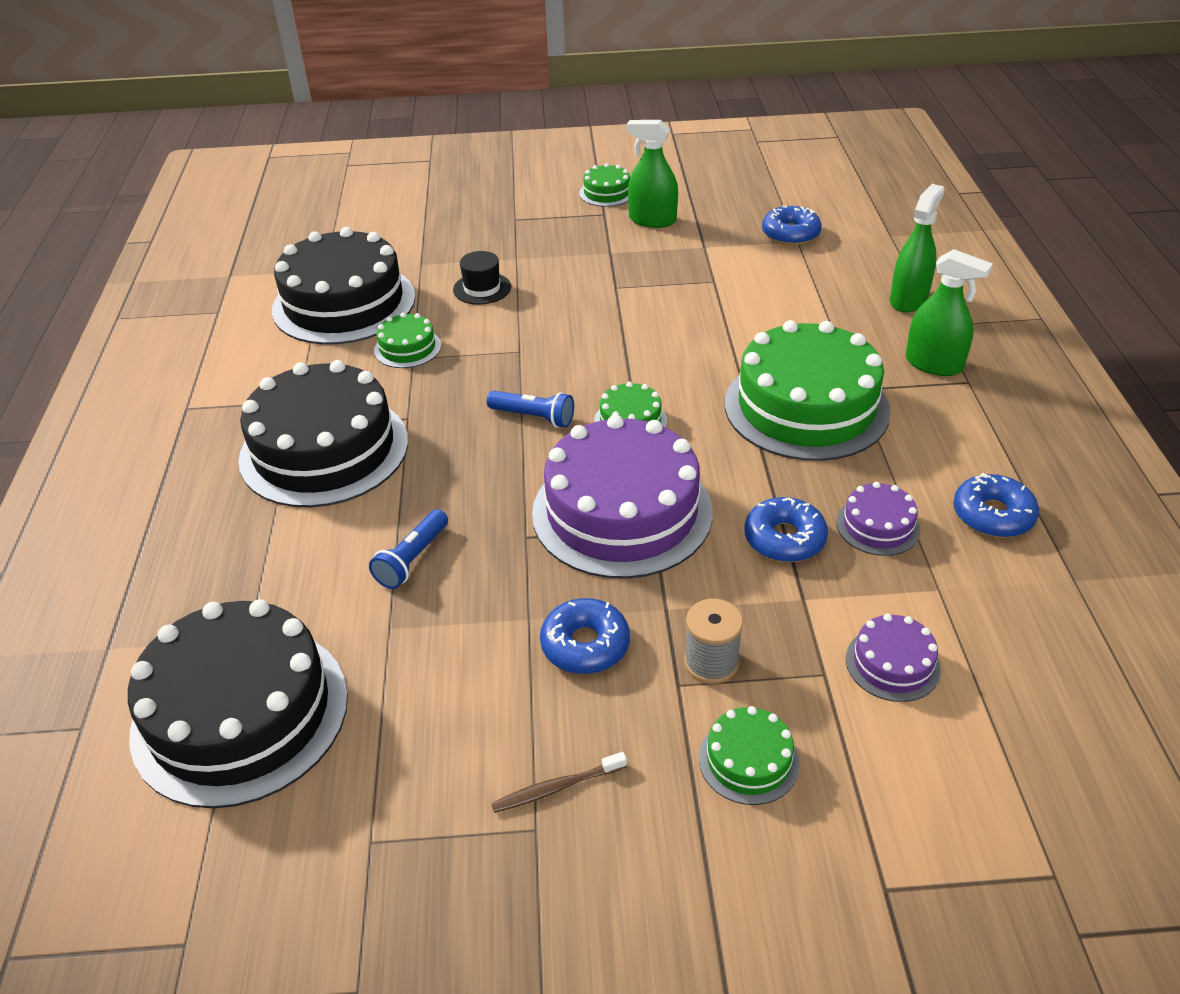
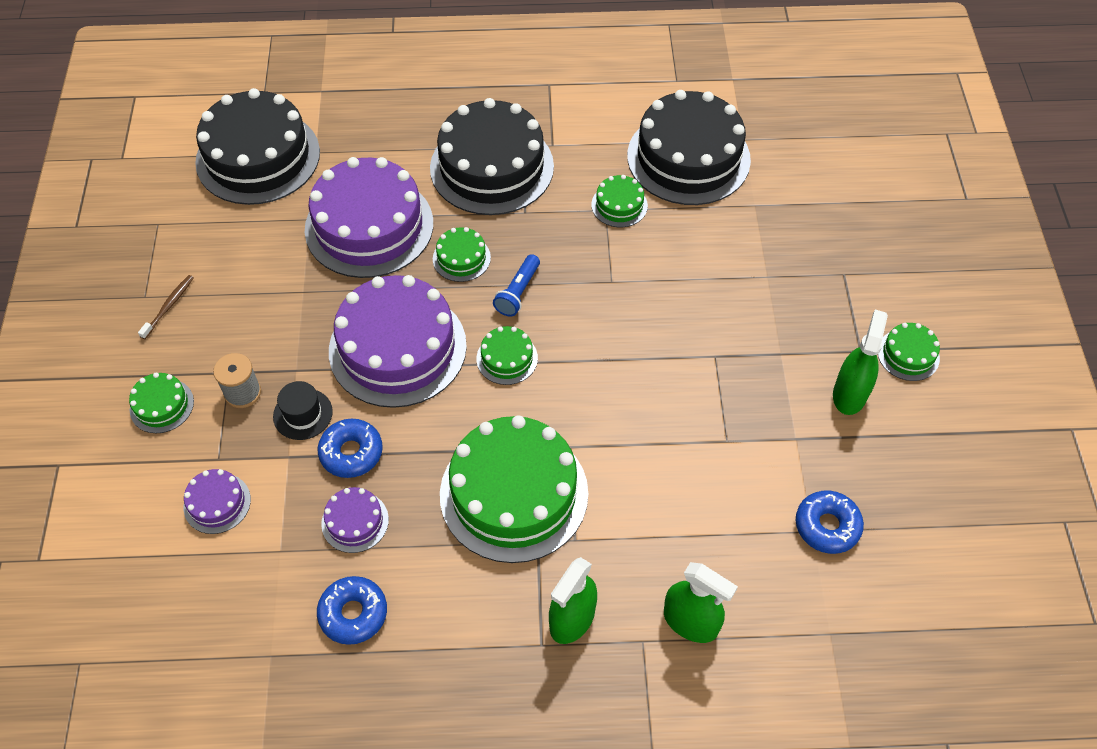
camera: 90 degrees right, 15 degrees up
(412, 559) = (369, 226): blue flashlight -> purple cake
(477, 466) = (461, 258): none -> green cake
(482, 288) = (712, 252): black hat -> black hat (303, 414)
(557, 787) = (169, 306): brown toothbrush -> brown toothbrush turned 45 degrees clockwise
(585, 645) = (273, 322): blue donut -> none

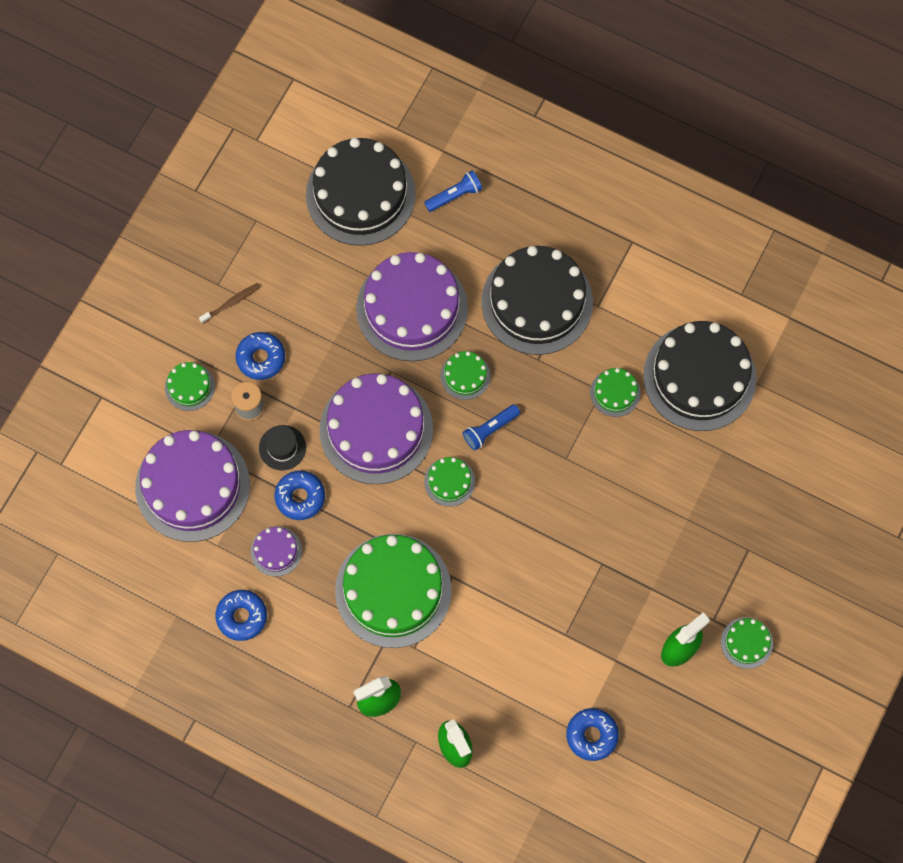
camera: 30 degrees right, 15 degrees up
(217, 503) = (192, 486): purple cake -> purple cake, size x2.25
(230, 341) = (261, 358): none -> blue donut
(355, 119) = (455, 195): none -> blue flashlight

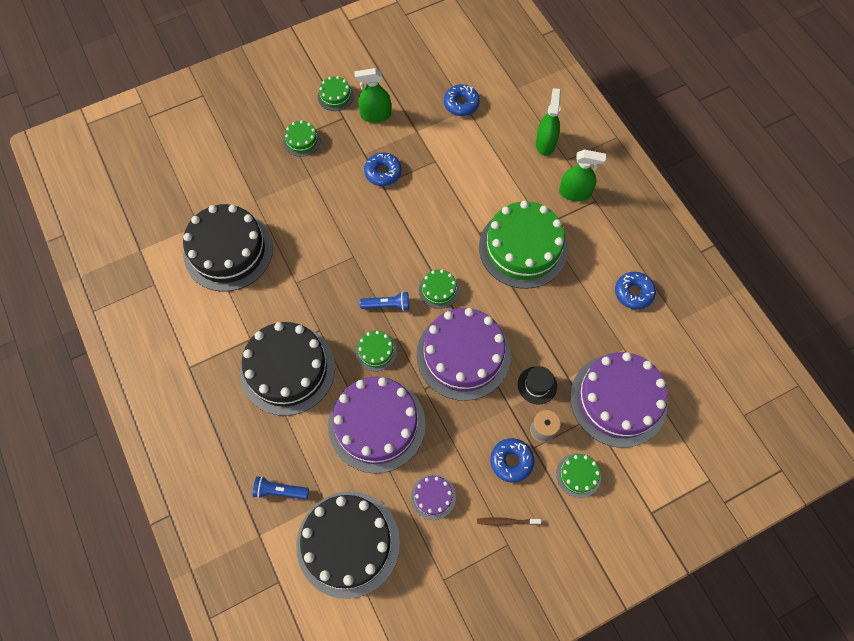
camera: 145 degrees left, 5 degrees down
(276, 551) = (585, 319): purple cake -> purple cake (433, 497)
(300, 497) = (546, 343): blue donut -> blue donut (383, 172)
(615, 392) = (288, 276): green cake -> green cake (302, 141)

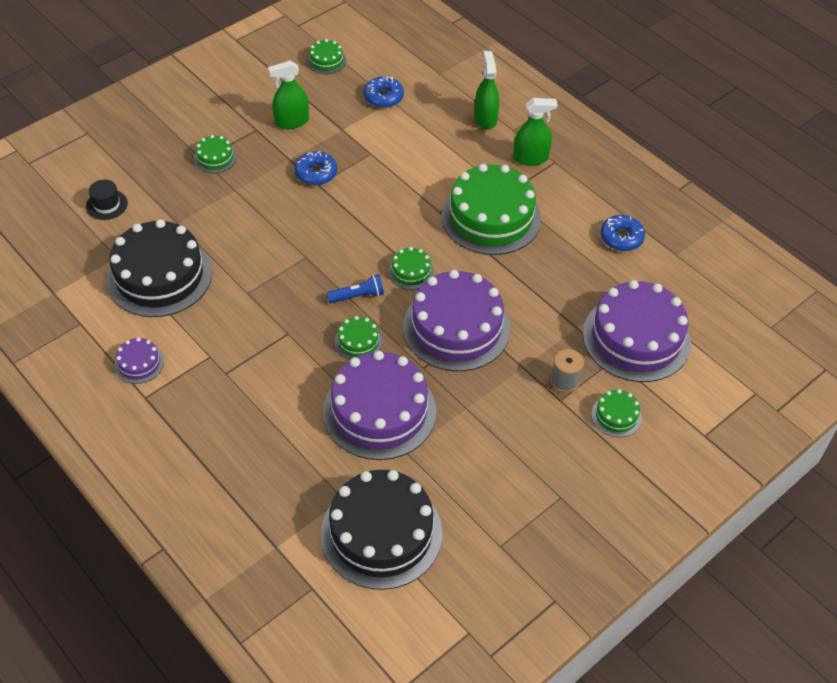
camera: 15 degrees left, 15 degrees down
(280, 491) = (287, 498): blue flashlight -> none
(288, 369) = (262, 377): black cake -> none
(335, 96) = (241, 111): green cake -> green cake (326, 61)
(433, 497) = (464, 468): purple cake -> purple cake (139, 363)
(507, 521) = (553, 475): brown toothbrush -> none
(511, 461) = (540, 417): blue donut -> none
(537, 385) = (545, 341): black hat -> black hat (106, 205)

